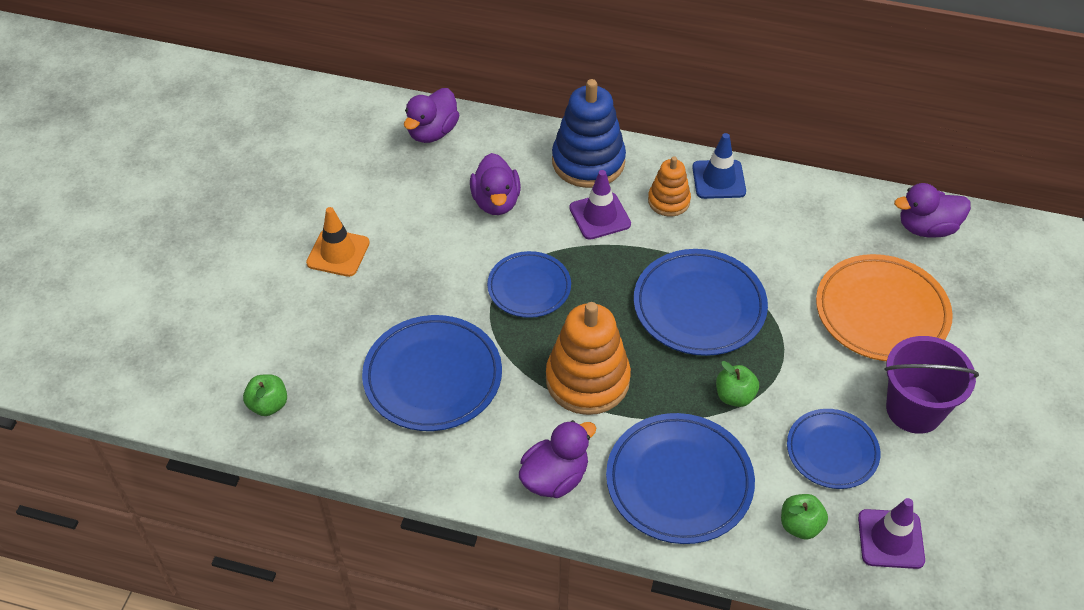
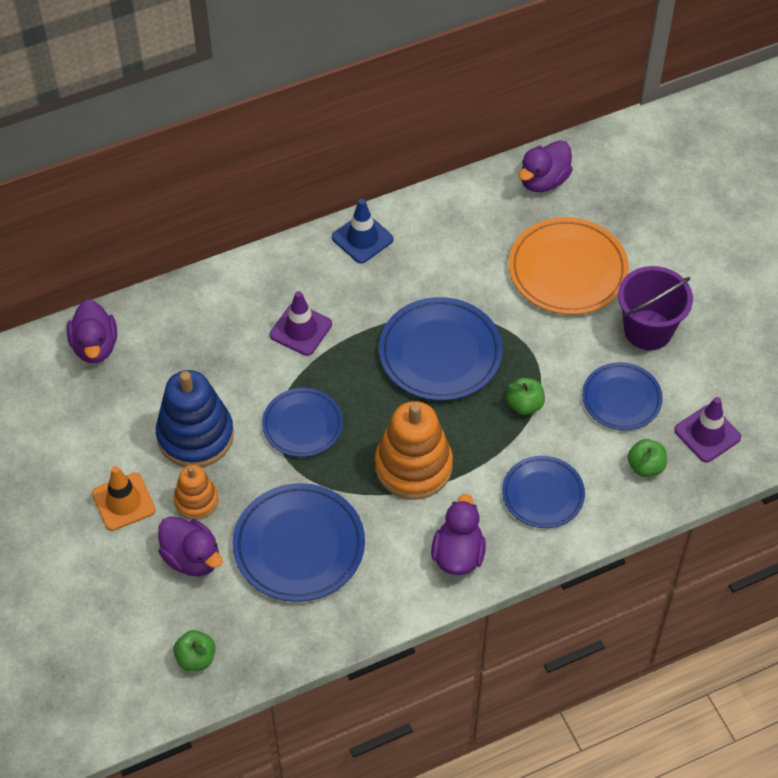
camera: 40 degrees left, 5 degrees up
(496, 202) = (208, 372): purple duck -> purple duck (192, 558)
(588, 162) = (248, 289): blue stacking toy -> blue stacking toy (195, 435)
(668, 201) = (341, 281): orange stacking toy -> orange stacking toy (196, 500)
(679, 481) = (543, 494): blue plate -> blue plate, size x0.64

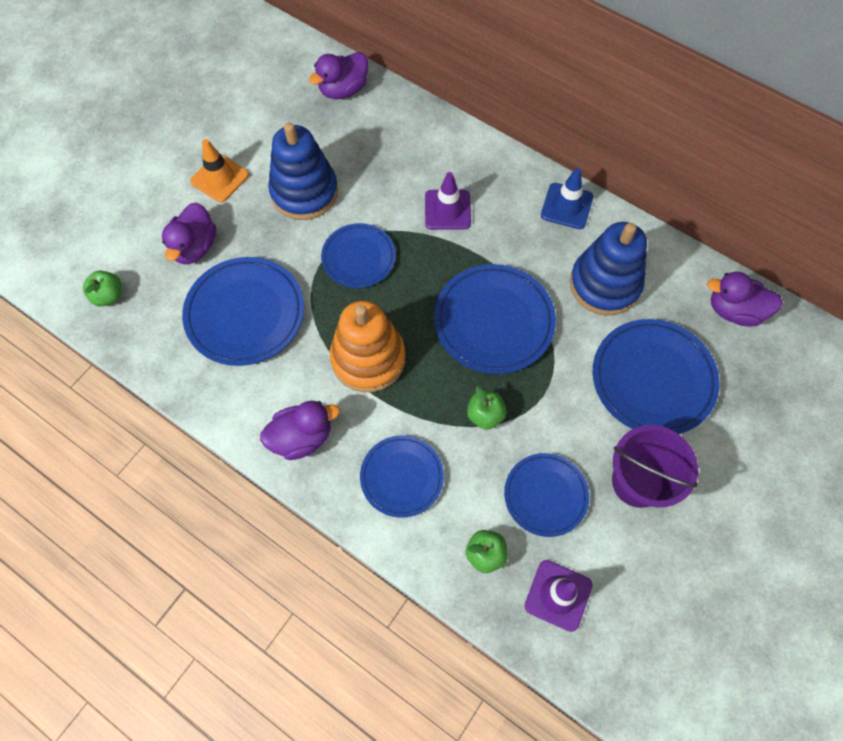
camera: 60 degrees right, 10 degrees up
(196, 500) = (247, 223): orange stacking toy -> none
(459, 254) = (605, 284): none -> blue stacking toy
(567, 270) = (653, 379): orange plate -> blue plate

